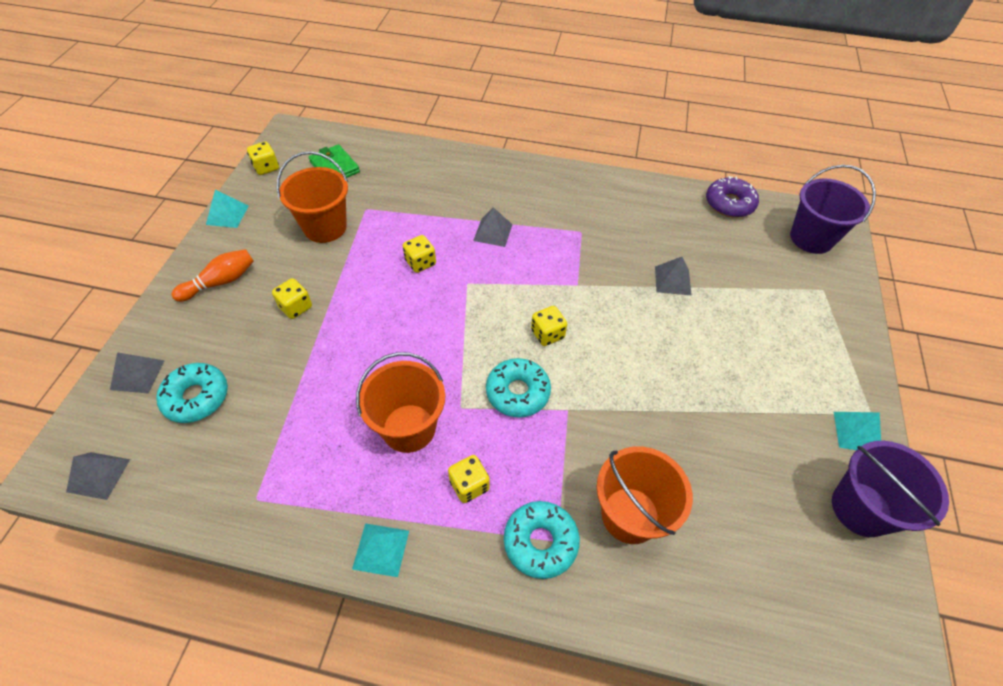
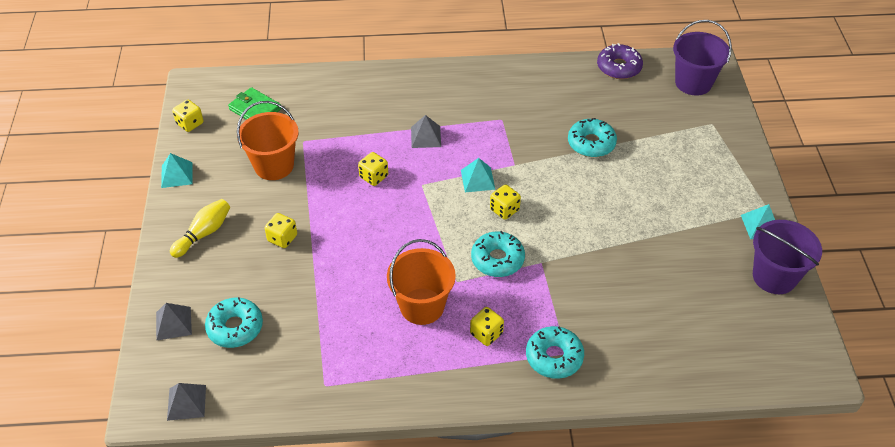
camera: 15 degrees left, 5 degrees down
(220, 282) = (204, 233): orange bowling pin -> yellow bowling pin
(381, 549) = (438, 392): turquoise pyramid -> turquoise pyramid (477, 179)
(630, 515) = (612, 323): orange bucket -> none
(672, 280) = (591, 143): grey pyramid -> turquoise donut

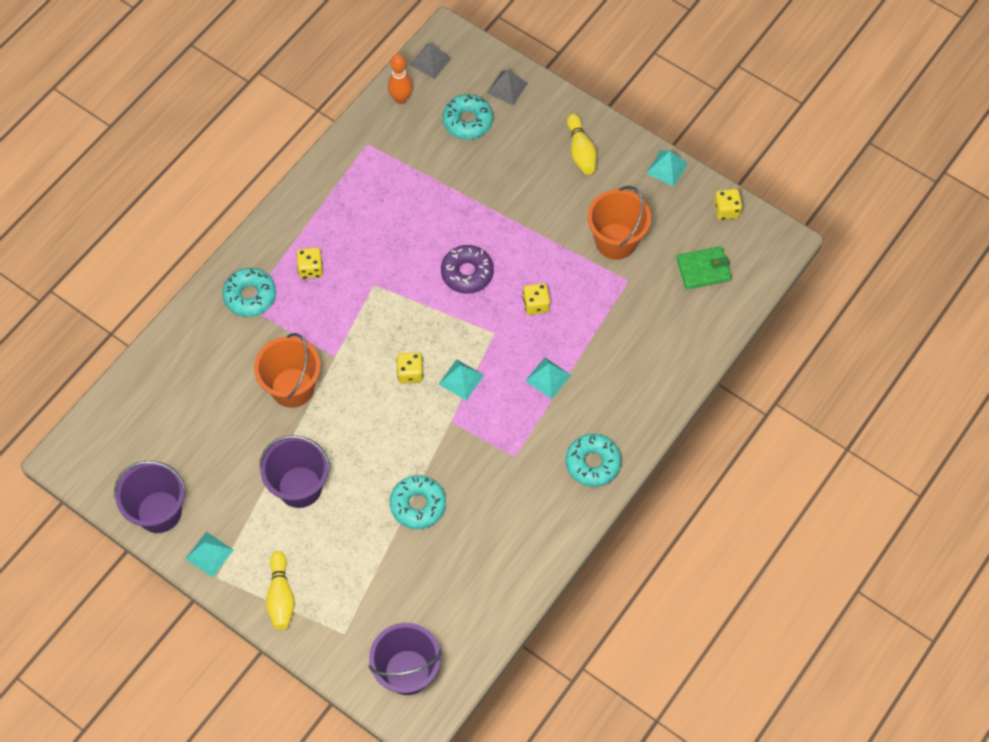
camera: 130 degrees right, 15 degrees up
(251, 395) = (401, 99): none -> orange bowling pin
(282, 238) = (527, 199): yellow dice -> none
(422, 306) = (374, 246): orange bucket -> orange bucket (292, 387)
(426, 136) = (548, 378): grey pyramid -> turquoise pyramid
(497, 259) = (367, 328): turquoise donut -> turquoise donut (593, 463)
(619, 67) = (489, 622): purple donut -> purple donut (467, 273)
(656, 211) = (300, 487): none -> purple bucket
(733, 168) = (281, 596): none -> yellow bowling pin

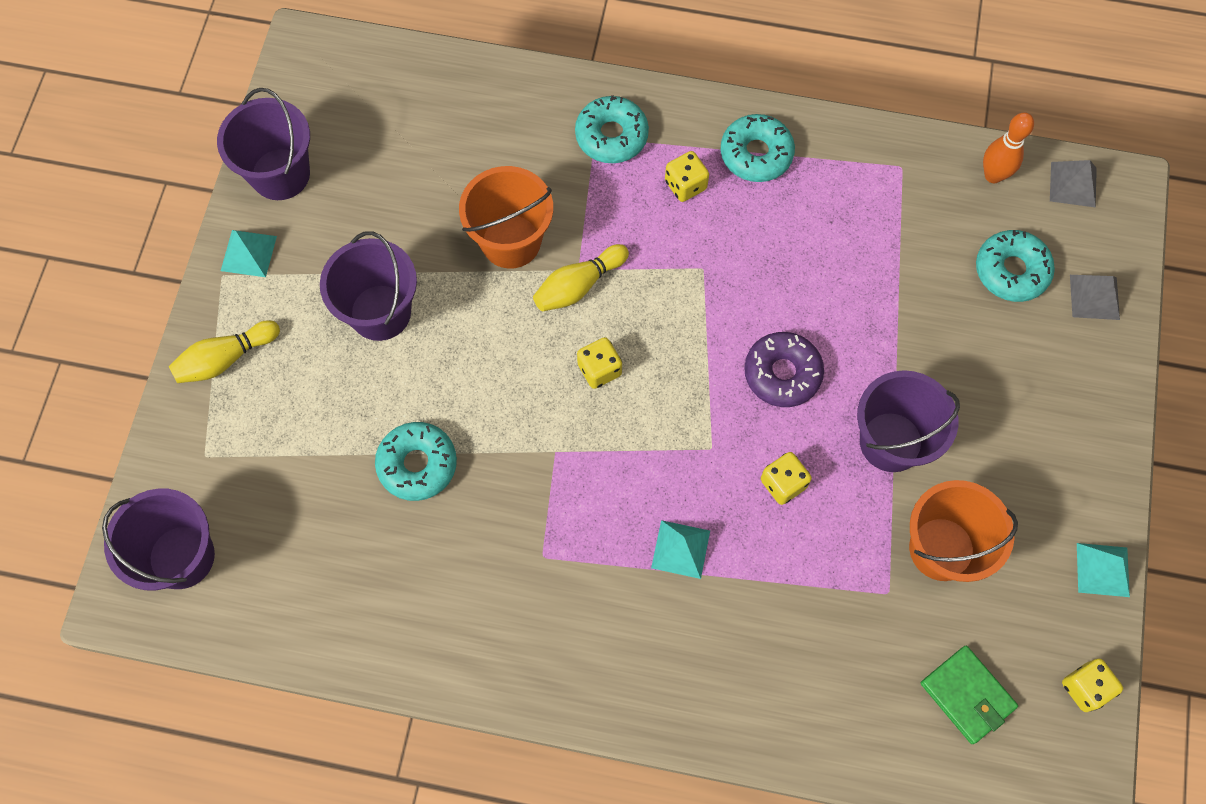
camera: 65 degrees right, 5 degrees up
(461, 379) = (622, 437): turquoise pyramid -> none
(539, 236) = (891, 442): none -> purple bucket
(581, 151) = (1056, 437): yellow bowling pin -> yellow bowling pin (578, 286)
(593, 463) = (581, 668): turquoise donut -> turquoise donut (756, 154)

